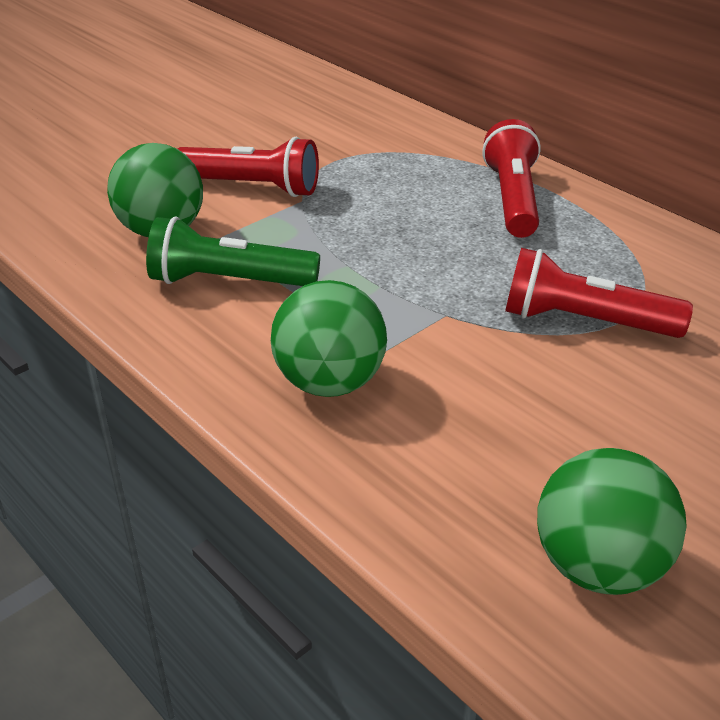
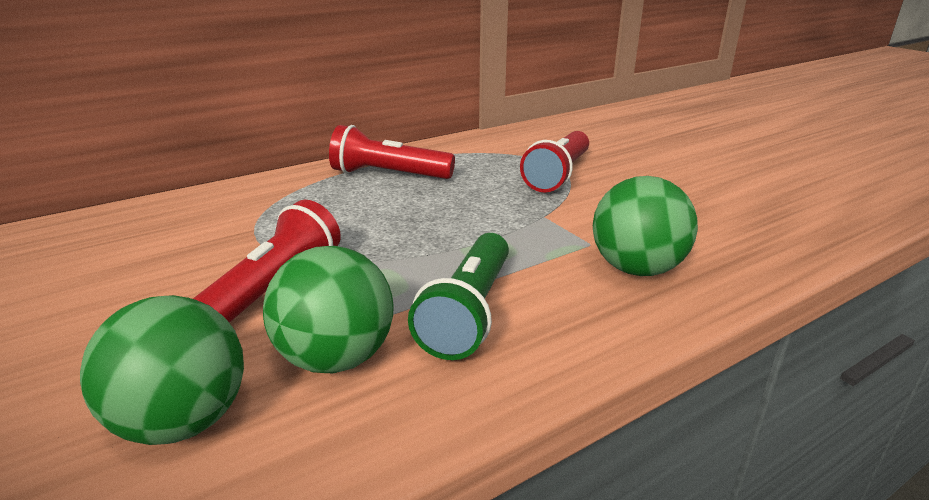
camera: 80 degrees left, 10 degrees down
(598, 566) = (791, 203): green ball -> green ball (182, 421)

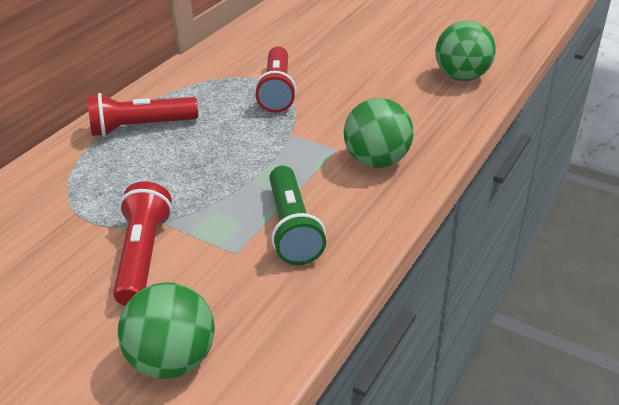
camera: 25 degrees left, 10 degrees up
(336, 358) = (233, 288): green ball -> green ball (462, 77)

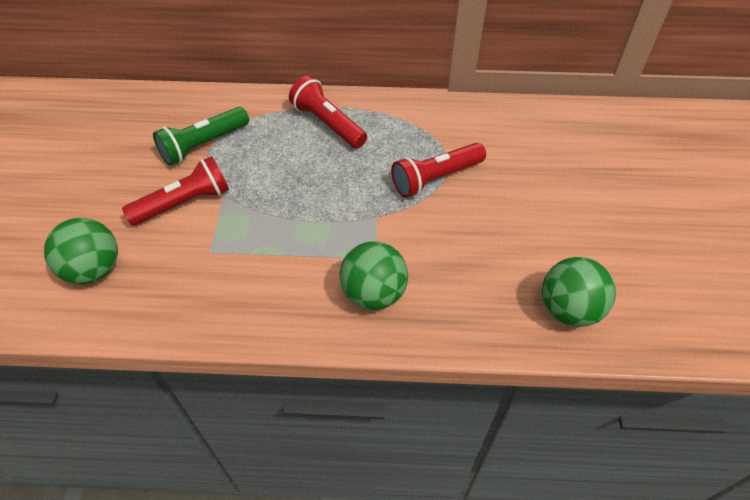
camera: 60 degrees right, 15 degrees up
(292, 228) = (253, 273): green flashlight -> green flashlight (203, 145)

